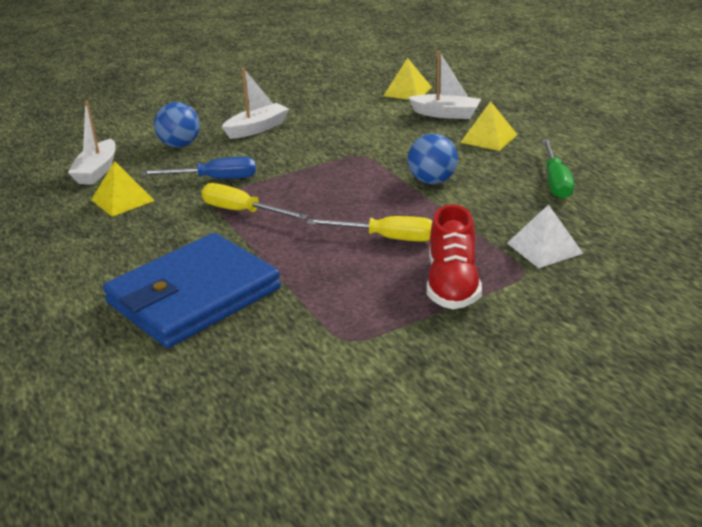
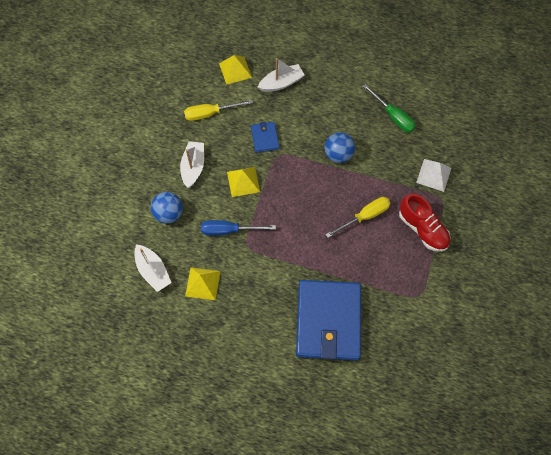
camera: 45 degrees left, 35 degrees up
(215, 179) = (229, 230): blue screwdriver -> blue screwdriver turned 135 degrees counterclockwise
(242, 211) = (276, 246): yellow screwdriver -> yellow screwdriver (210, 113)
(364, 139) = (265, 138): none -> blue wallet
(489, 138) = (326, 94): yellow pyramid -> yellow pyramid (243, 181)

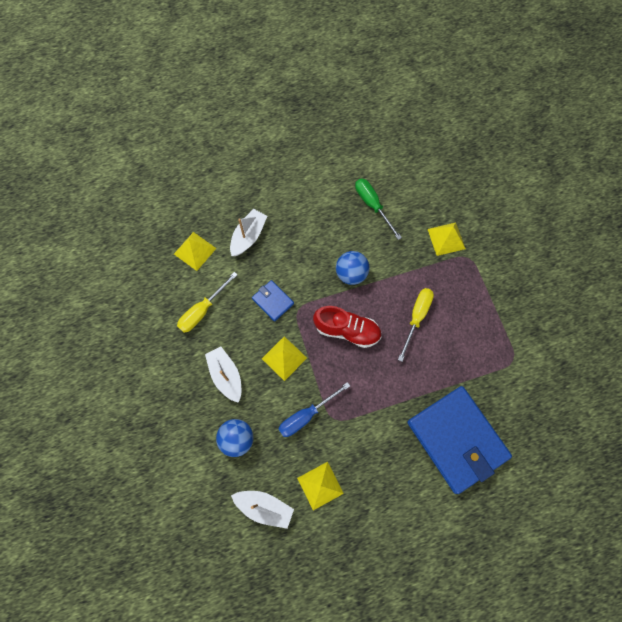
camera: 35 degrees left, 5 degrees up
(393, 116) = (372, 205): green screwdriver -> green screwdriver turned 135 degrees counterclockwise
(422, 229) = (473, 296): red shoe -> red shoe (347, 330)
(434, 175) = (446, 238): white pyramid -> yellow pyramid

